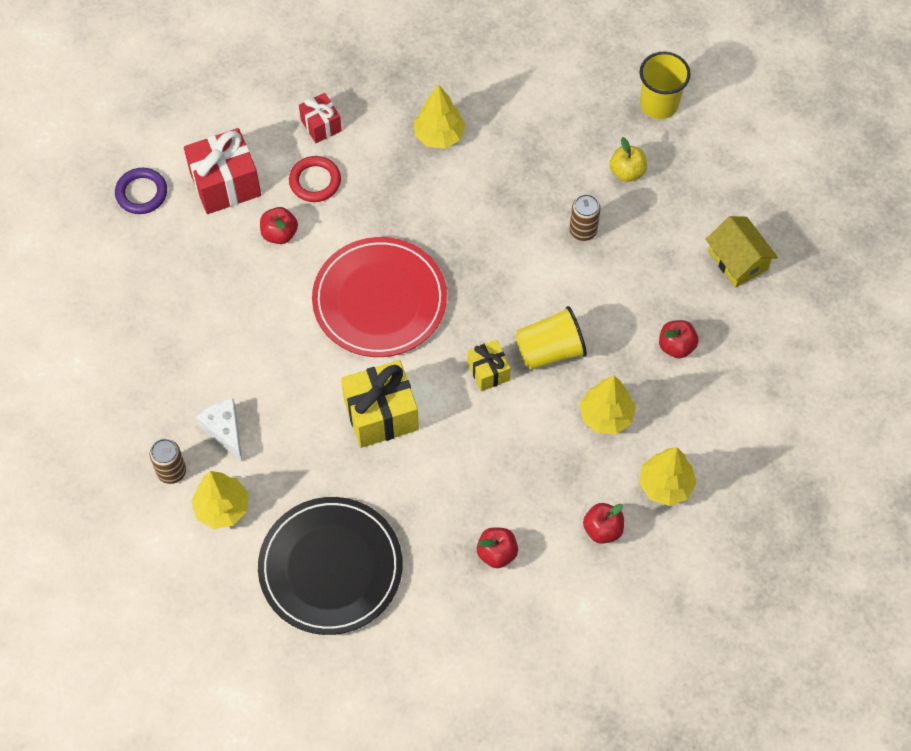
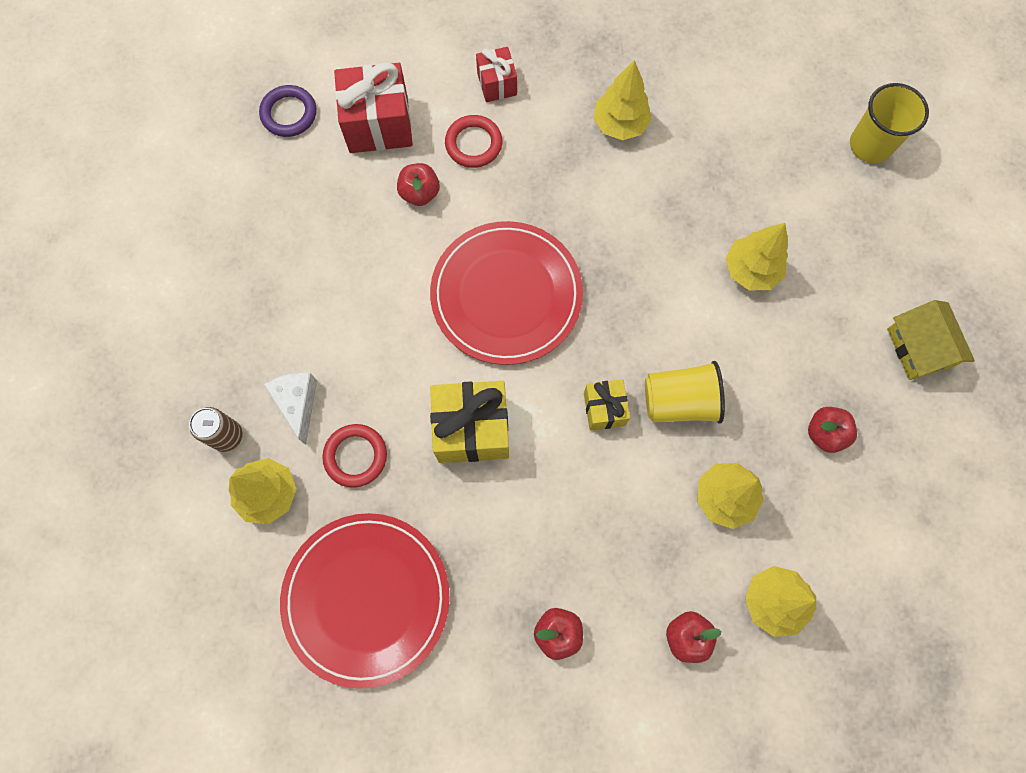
camera: 15 degrees right, 10 degrees up
(288, 460) = (355, 456): none -> red ring
(330, 567) = (366, 598): black plate -> red plate
(583, 231) = (751, 270): brown can -> yellow tree
(627, 172) = (816, 214): yellow apple -> none

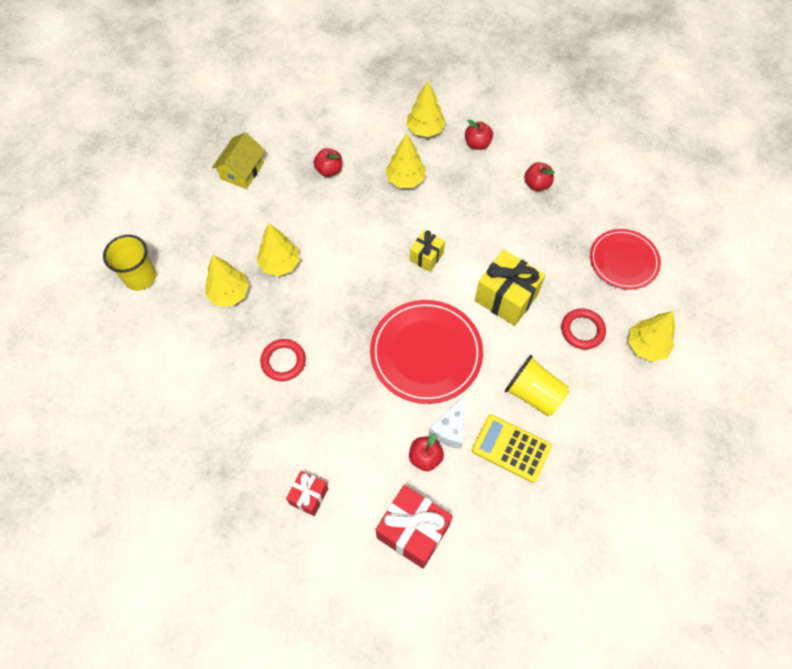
camera: 140 degrees left, 10 degrees down
(227, 436) = (653, 395): brown can -> none
(289, 114) = (469, 594): purple ring -> none
(298, 403) = (597, 383): white cheese -> white cheese (450, 429)
(342, 264) = (511, 448): none -> yellow calculator
(366, 598) = (623, 261): red plate -> red plate, size x0.66
(473, 144) = (362, 464): red ring -> red ring (283, 361)
(619, 124) = (261, 403): yellow tree -> yellow tree (229, 294)
(679, 401) = (384, 232): yellow cup -> yellow cup (534, 394)

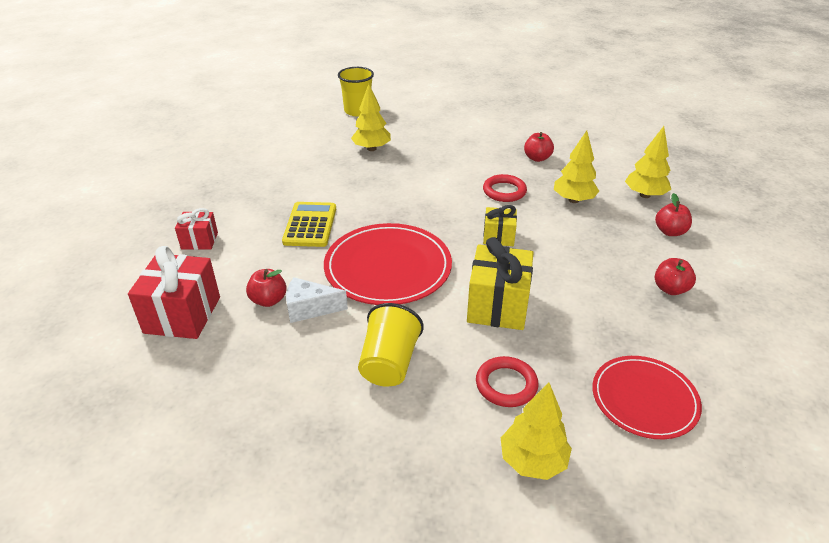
camera: 65 degrees right, 25 degrees down
(242, 170) = (492, 121): yellow house -> none
(280, 264) = (419, 162): yellow tree -> none
(283, 361) = (325, 190): red ring -> red ring (504, 191)
(511, 448) = (308, 363): yellow calculator -> yellow calculator (310, 225)

